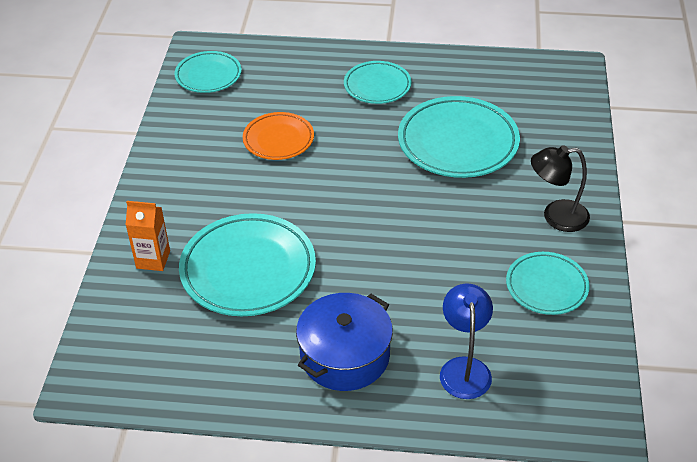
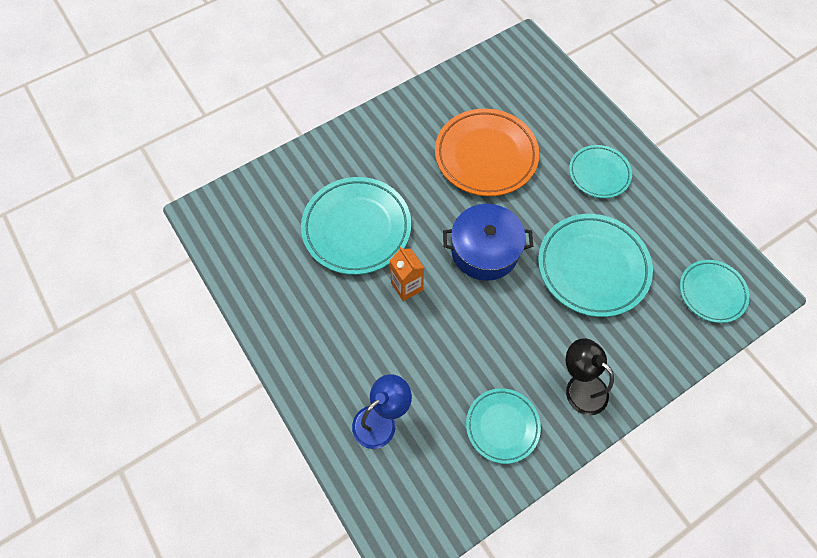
camera: 50 degrees right, 20 degrees up
(153, 259) = (320, 171): orange carton -> orange carton (407, 286)
(208, 75) = (505, 70): turquoise plate -> turquoise plate (711, 292)
(278, 139) = (486, 156): orange plate -> orange plate, size x1.68
(345, 355) = (333, 337): blue pot -> blue pot (484, 250)

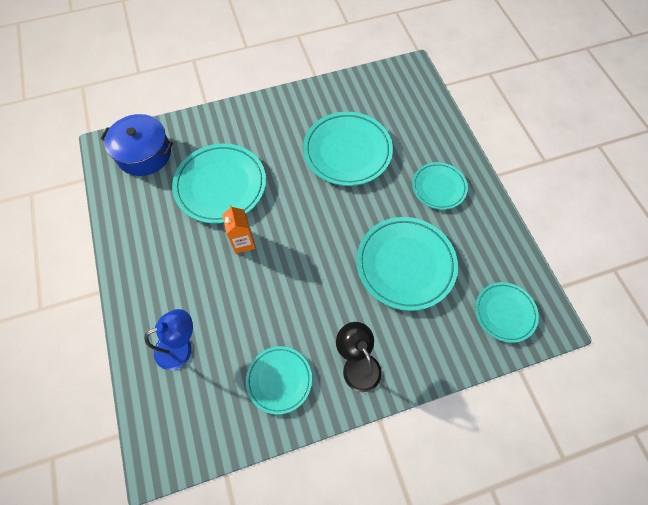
camera: 15 degrees right, 0 degrees up
(484, 250) = (318, 228): blue pot -> blue pot (144, 154)
(486, 156) = (347, 151): orange plate -> turquoise plate

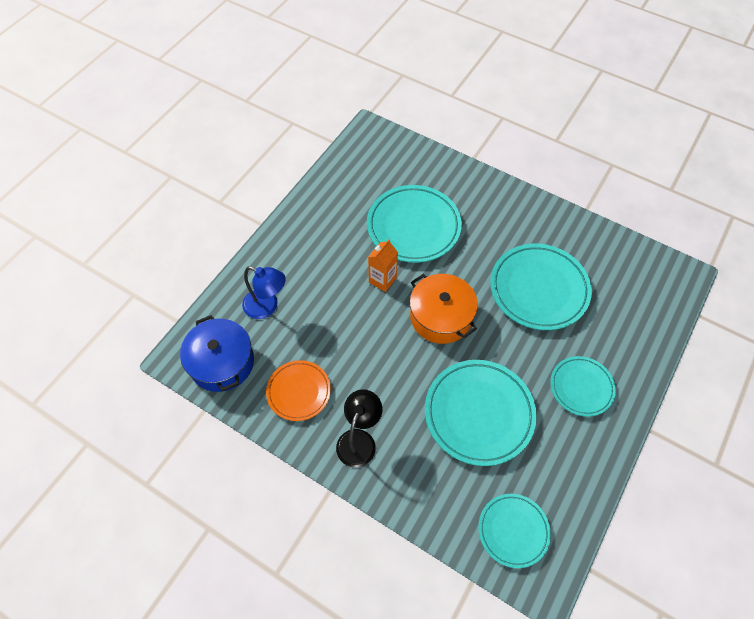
camera: 50 degrees right, 5 degrees down
(144, 154) = (388, 158): blue pot -> blue pot (222, 362)
(279, 380) = (299, 392): turquoise plate -> orange plate
(310, 228) = (441, 316): none -> orange pot

